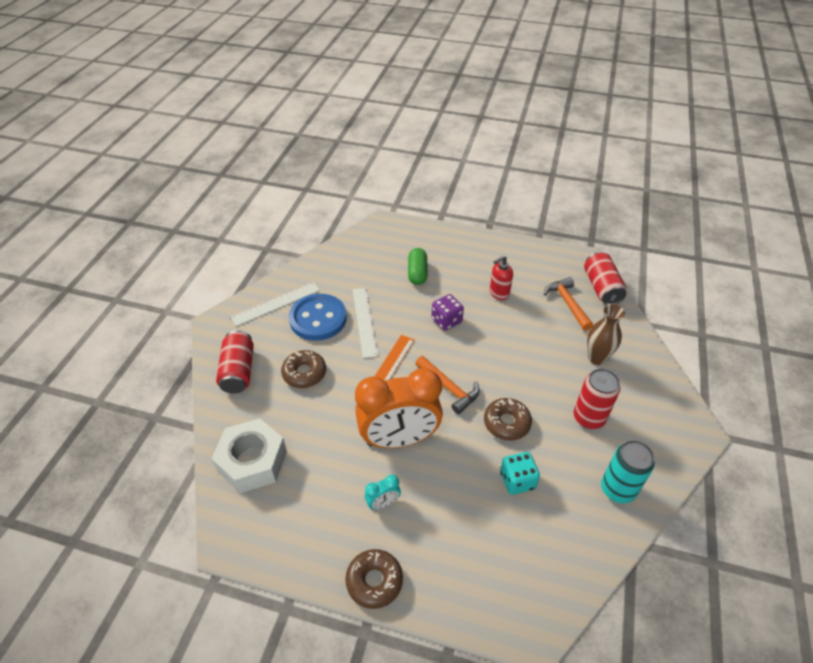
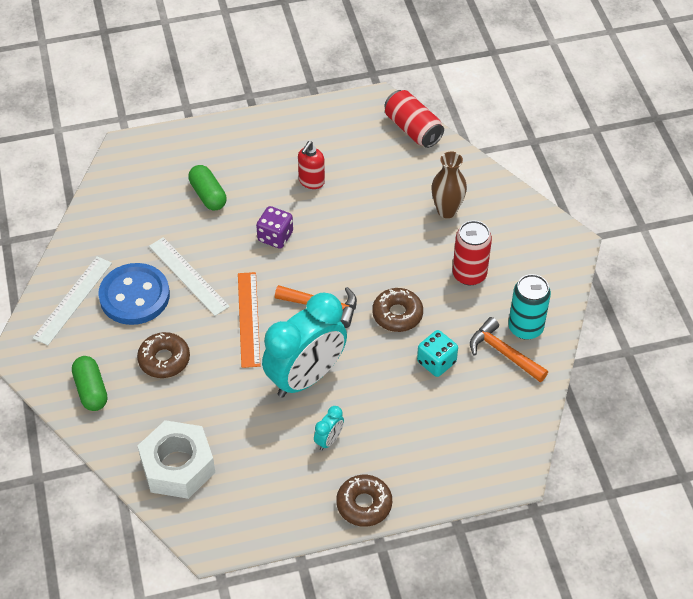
camera: 30 degrees left, 5 degrees up
(238, 371) = (91, 390): red can -> green capsule
(399, 439) = (306, 377): orange clock -> turquoise clock
(567, 303) = (388, 162): orange hammer -> orange hammer (503, 353)

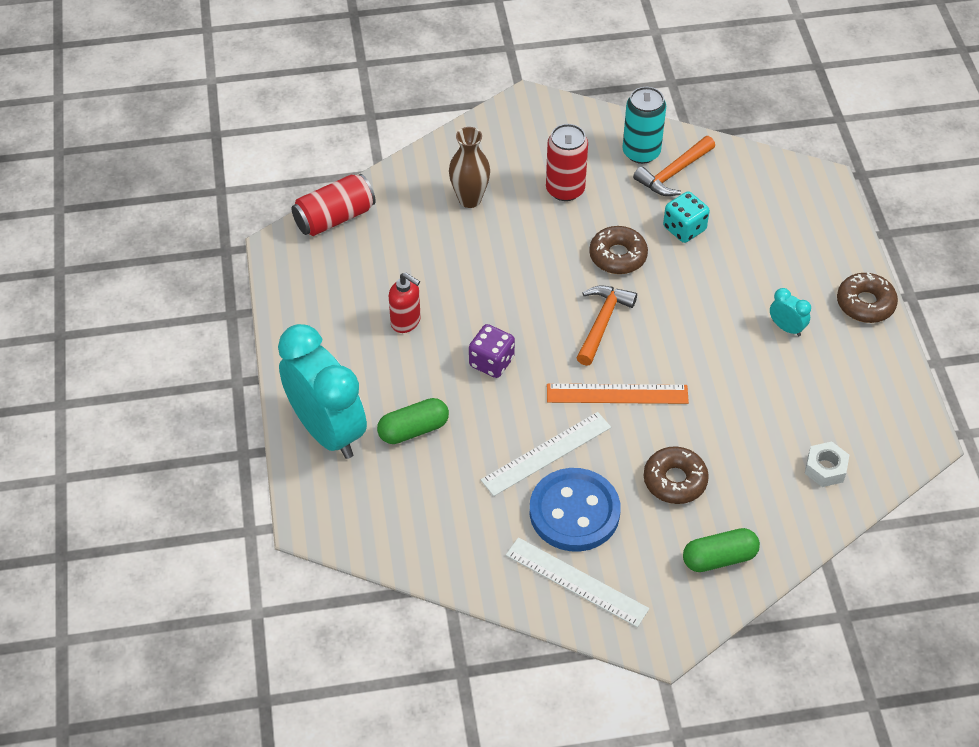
camera: 85 degrees left, 0 degrees up
(178, 466) = (825, 468): white nut -> white nut, size x0.50
(306, 377) = (703, 343): turquoise clock -> turquoise clock (327, 431)

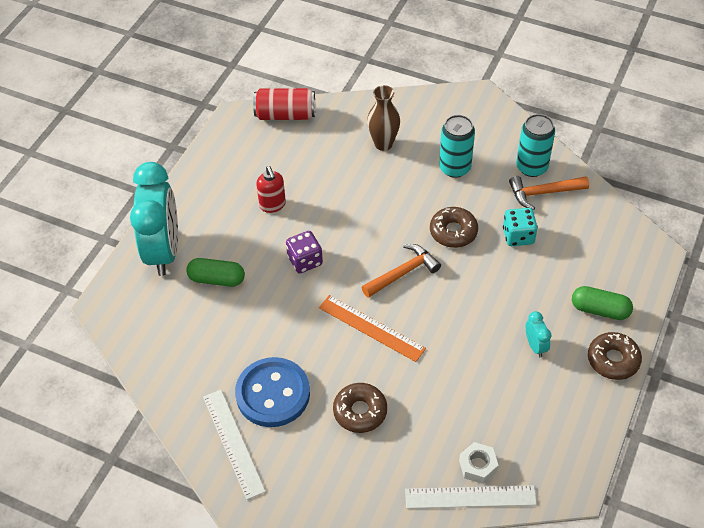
camera: 35 degrees right, 0 degrees up
(546, 454) = (288, 343): white ruler -> white ruler (470, 497)
(565, 189) = (455, 168): red can -> turquoise can
(719, 558) = (344, 485): green capsule -> green capsule (600, 310)

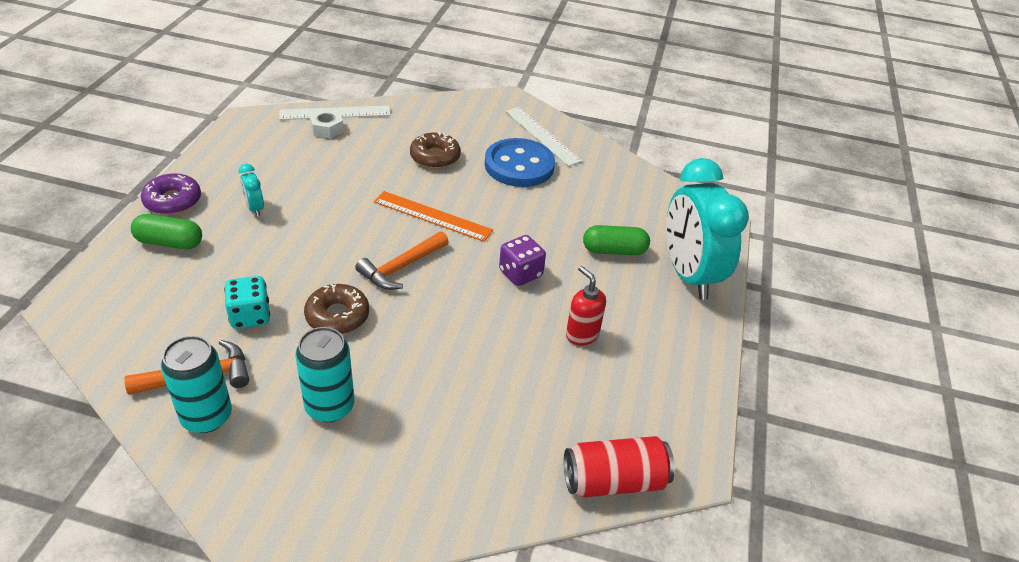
camera: 165 degrees right, 10 degrees down
(383, 144) = (443, 439): brown vase -> none
(613, 360) = (173, 201): brown donut -> purple donut

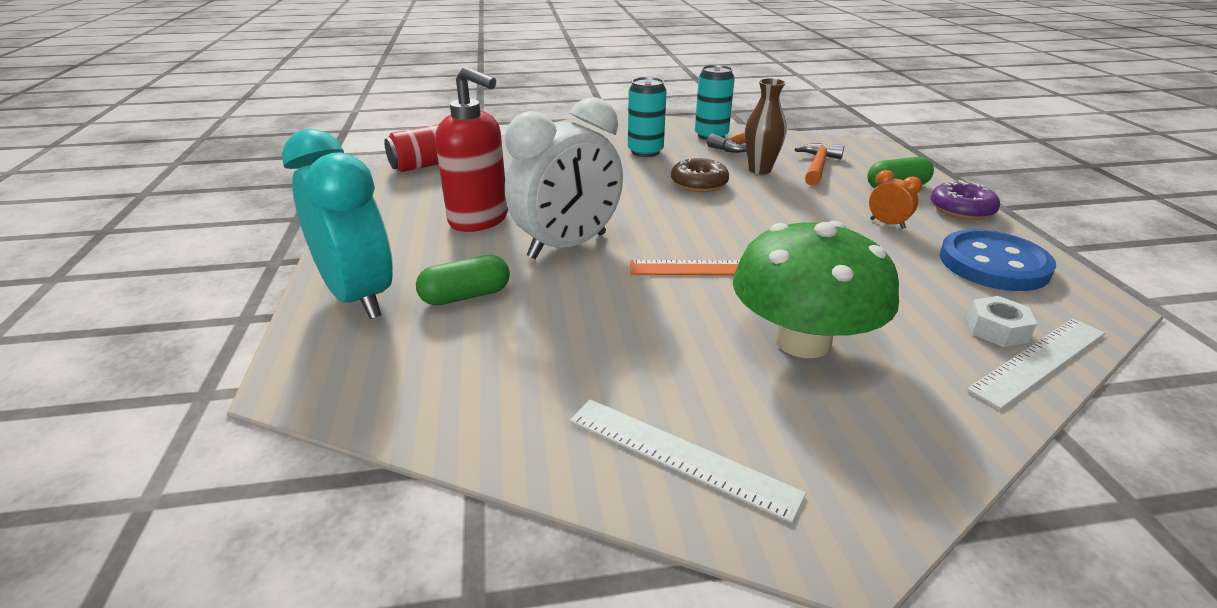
camera: 160 degrees right, 10 degrees down
(250, 316) = (760, 170): turquoise dice -> brown vase
(255, 208) = (887, 224): turquoise clock -> orange clock
(401, 267) = (689, 220): orange hammer -> orange hammer (817, 166)
(435, 157) = (802, 341): brown donut -> green mushroom
(519, 165) = (670, 372): blue button -> blue button (993, 264)
(520, 273) = (568, 246): purple dice -> white clock
(581, 335) = (479, 220): red soap dispenser -> red soap dispenser, size x1.81

